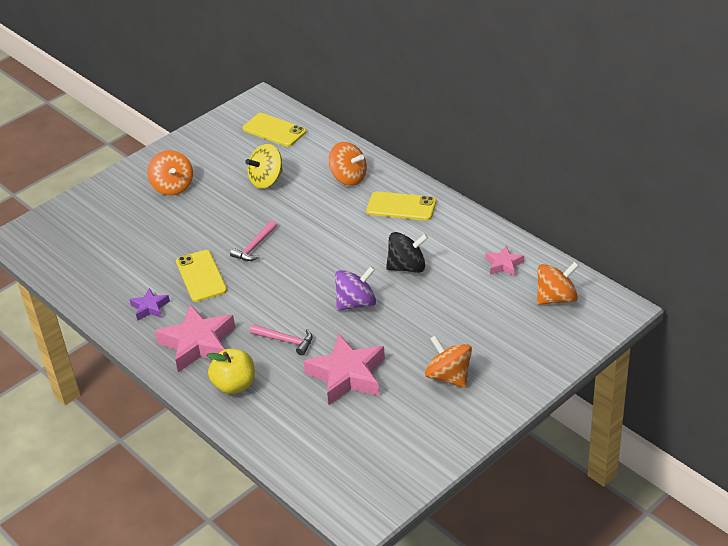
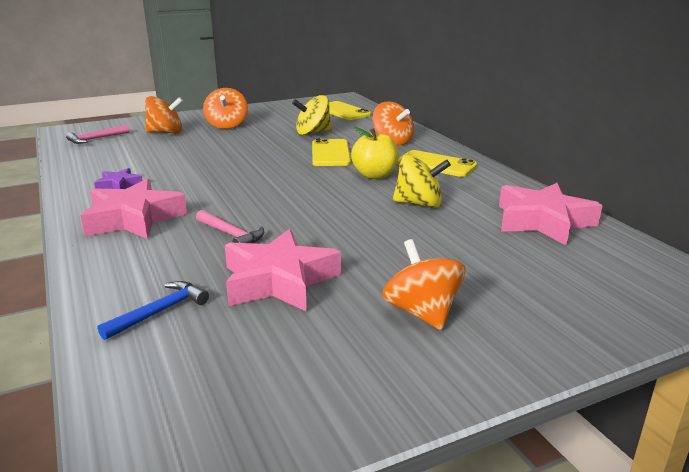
camera: 15 degrees right, 15 degrees down
(201, 276) = (192, 175): yellow phone -> yellow phone (330, 153)
(234, 385) = (132, 260): yellow apple -> yellow apple (374, 175)
(254, 247) = (264, 165): pink hammer -> pink hammer (96, 139)
(289, 421) = (160, 312): none -> blue hammer
(356, 303) = (339, 220): purple spinning top -> none
(407, 267) = (419, 204): black spinning top -> yellow spinning top
(504, 264) = (543, 221): pink star -> pink star, size x1.95
(556, 298) = (613, 263): orange spinning top -> orange spinning top (166, 132)

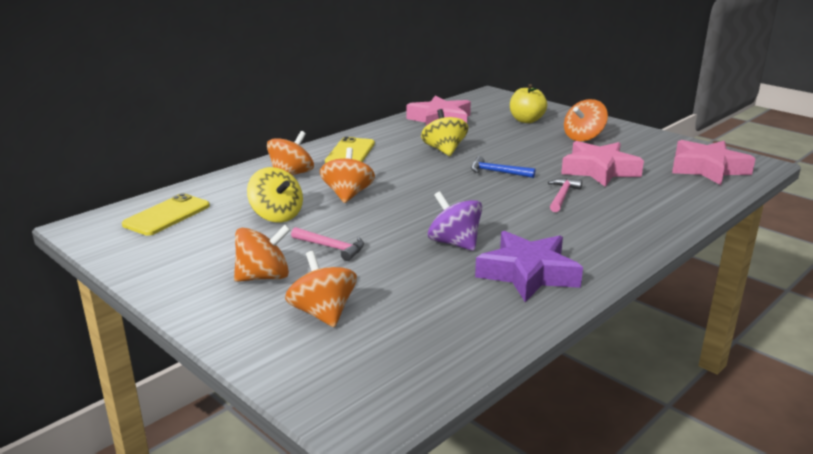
camera: 110 degrees left, 0 degrees up
(96, 139) = (387, 364): pink hammer -> pink hammer (331, 247)
(119, 185) = (528, 273): purple star -> purple star, size x1.95
(133, 219) = (583, 239): pink star -> pink star (708, 169)
(160, 312) = (672, 191): blue hammer -> blue hammer (497, 172)
(199, 172) = (454, 243): none -> purple spinning top
(330, 153) = (348, 195): yellow phone -> orange spinning top
(374, 175) = (396, 170): yellow apple -> yellow apple (526, 120)

